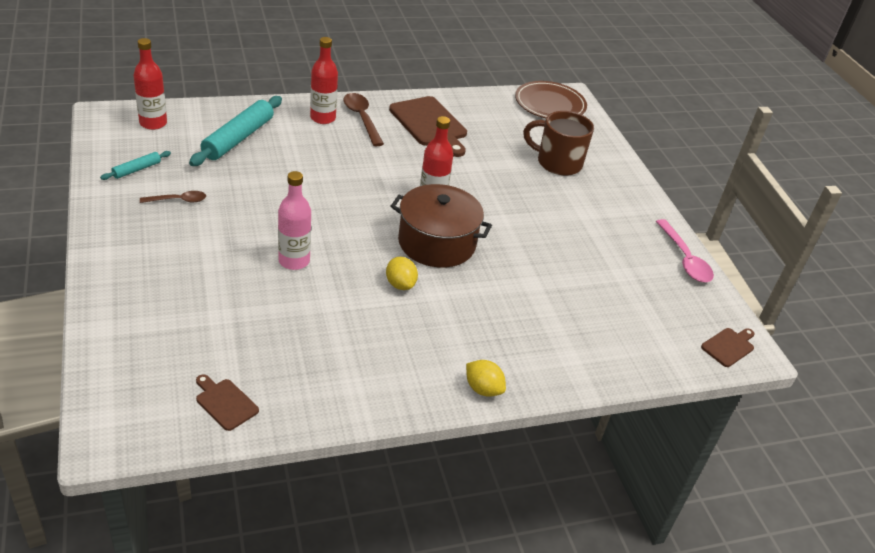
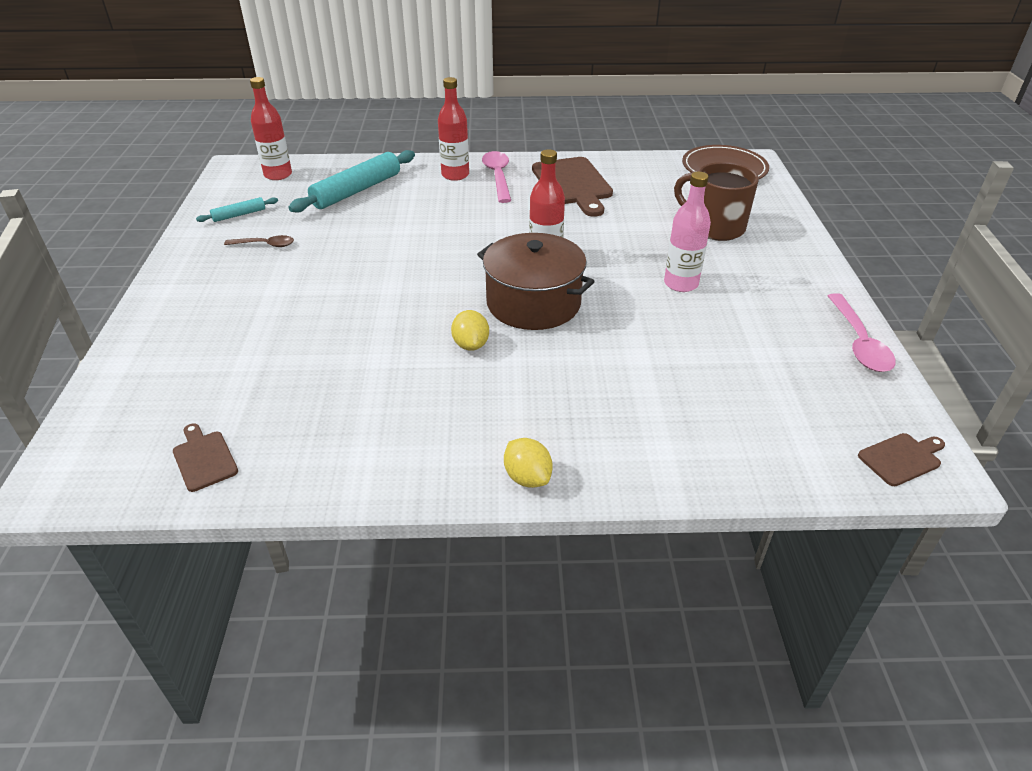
camera: 20 degrees right, 0 degrees up
(294, 261) = (358, 311): pink bottle -> pink bottle (681, 284)
(362, 119) = (498, 177): brown spoon -> pink spoon

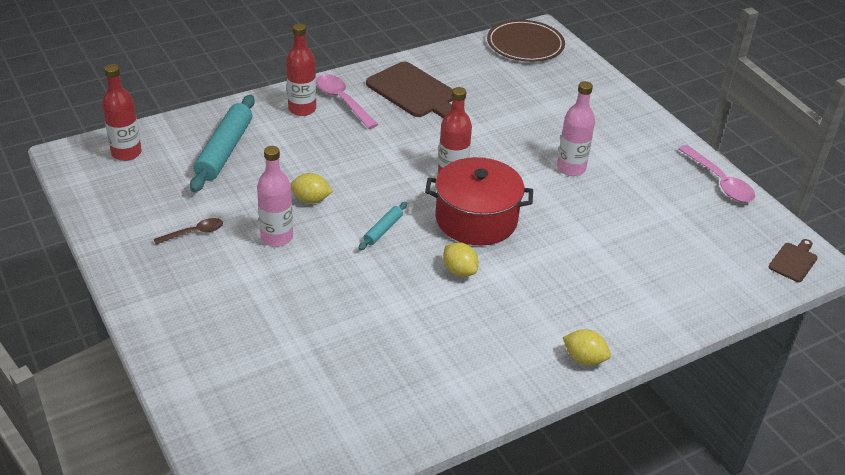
camera: 30 degrees left, 0 degrees up
(204, 458) = (342, 434): brown cutting board -> none
(239, 215) = (134, 208): turquoise rolling pin -> turquoise rolling pin (383, 230)
(329, 267) = (277, 237): none -> pink bottle
(390, 245) = (311, 200): none -> yellow lemon
(533, 303) = (476, 219): brown pot -> red pot
(714, 227) = (559, 107): brown mug -> none

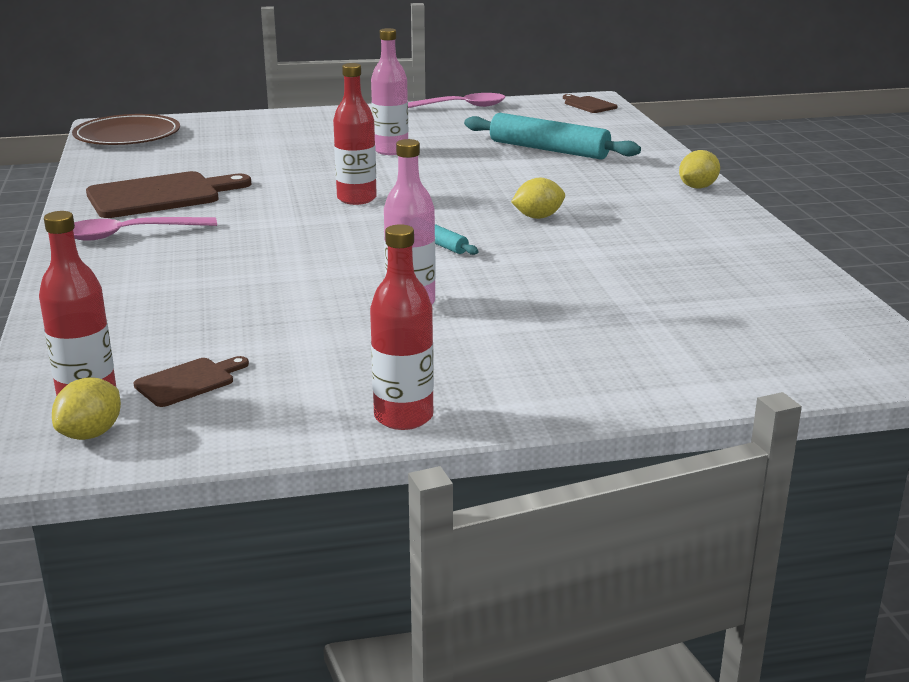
camera: 70 degrees left, 15 degrees down
(151, 179) = (189, 381): none -> brown cutting board
(194, 233) = (360, 357): brown spoon -> none
(224, 150) = (167, 320): turquoise rolling pin -> turquoise rolling pin (548, 150)
(302, 109) = (119, 259): red bottle -> red bottle (403, 417)
(311, 200) = (343, 275): yellow lemon -> yellow lemon (91, 434)
(476, 219) = (449, 199): red pot -> none

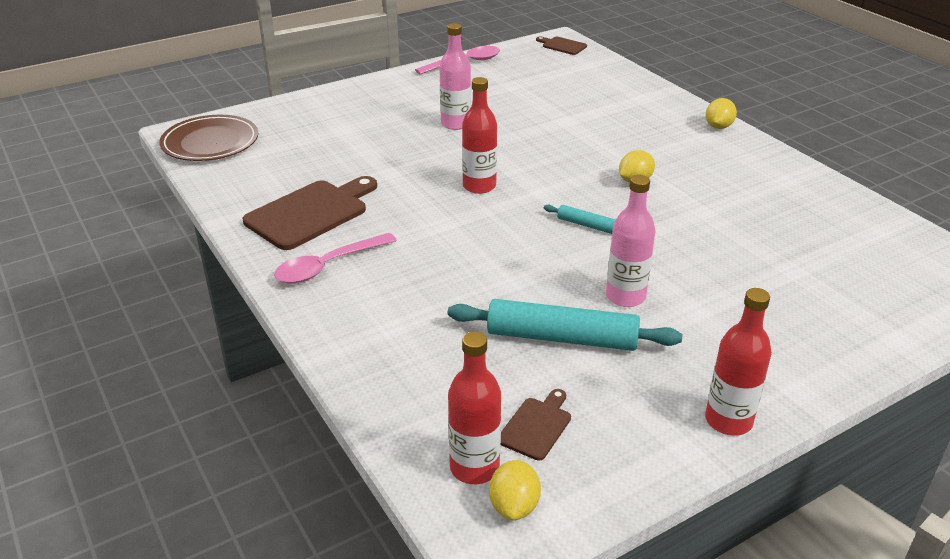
camera: 20 degrees left, 10 degrees up
(548, 150) = (577, 103): turquoise rolling pin -> turquoise rolling pin (561, 338)

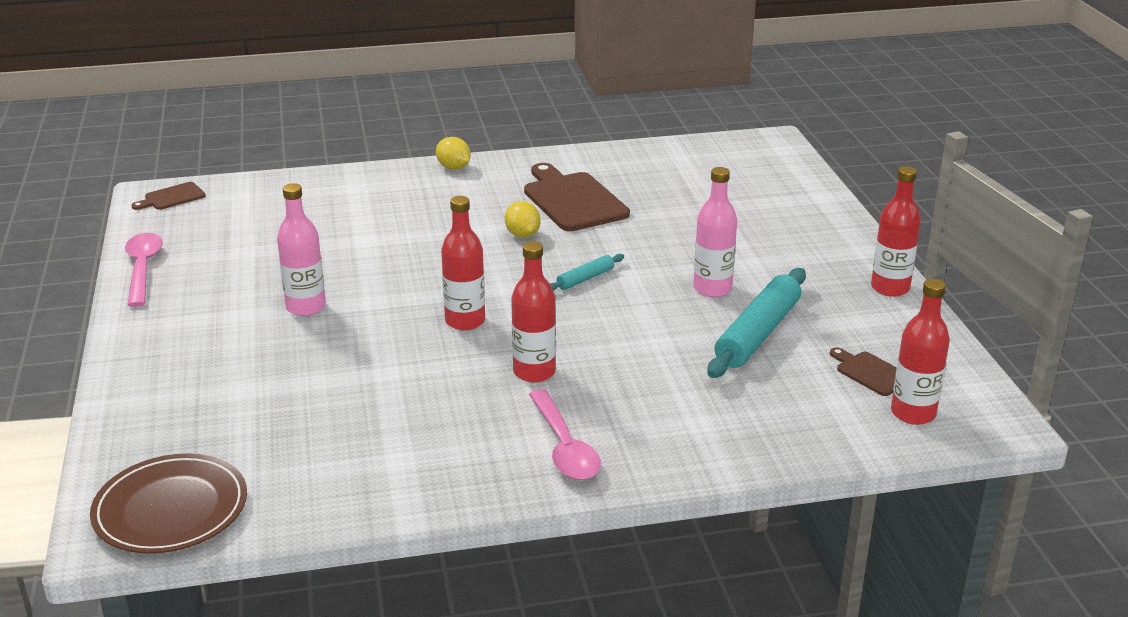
camera: 70 degrees left, 5 degrees down
(311, 213) = (439, 444): brown cutting board -> brown cutting board (573, 200)
(425, 231) = (534, 372): none -> red bottle
(514, 506) = (961, 403): yellow lemon -> none

